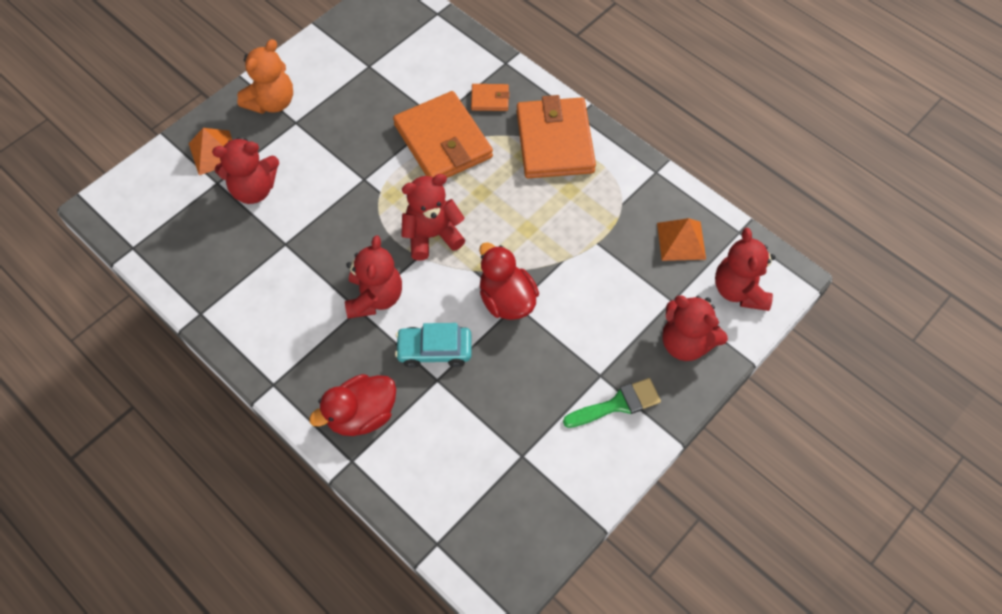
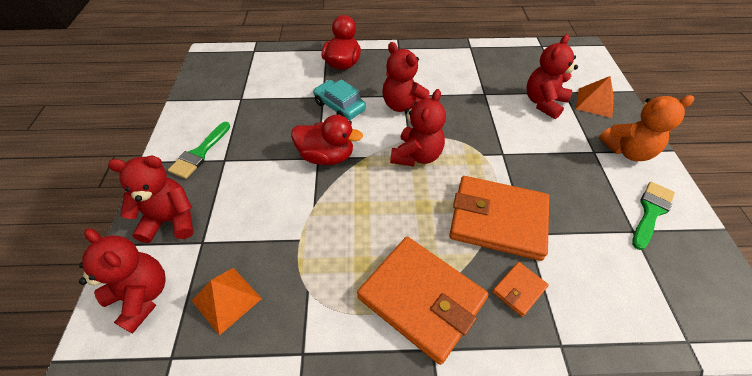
camera: 135 degrees right, 10 degrees down
(272, 102) = (627, 151): orange teddy bear -> orange teddy bear turned 90 degrees counterclockwise
(337, 63) = (651, 212): none -> green brush
(434, 350) = (339, 106): turquoise car -> turquoise car turned 90 degrees counterclockwise

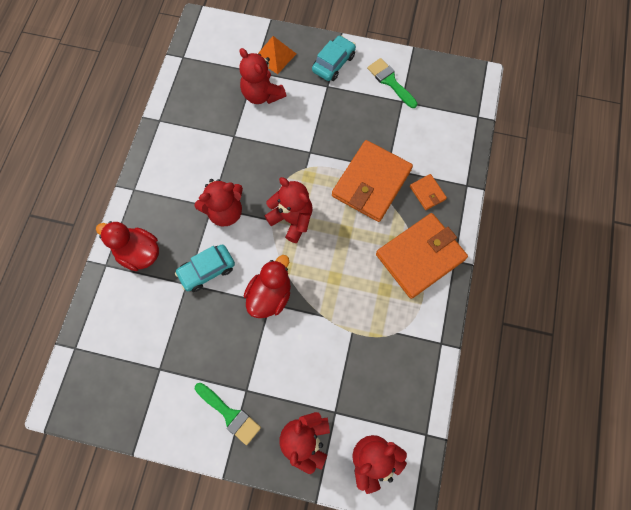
camera: 75 degrees left, 20 degrees up
(226, 299) = (391, 393): orange pyramid -> none
(627, 151) = (333, 63): orange teddy bear -> turquoise car

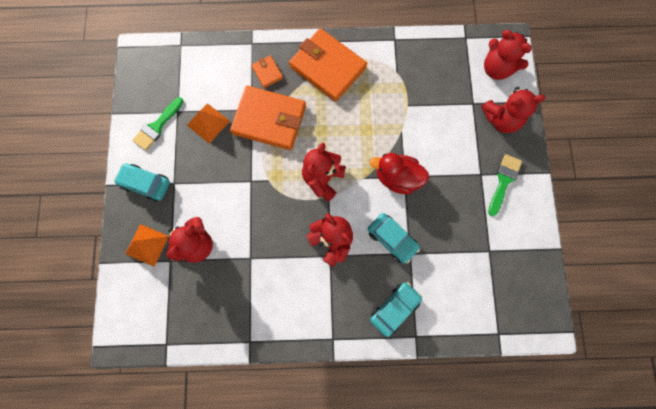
camera: 105 degrees left, 5 degrees up
(139, 253) = (394, 308): red duck -> turquoise car
(382, 126) = (208, 123): none -> orange pyramid
(427, 193) = (267, 72): orange wallet -> orange wallet turned 75 degrees counterclockwise

